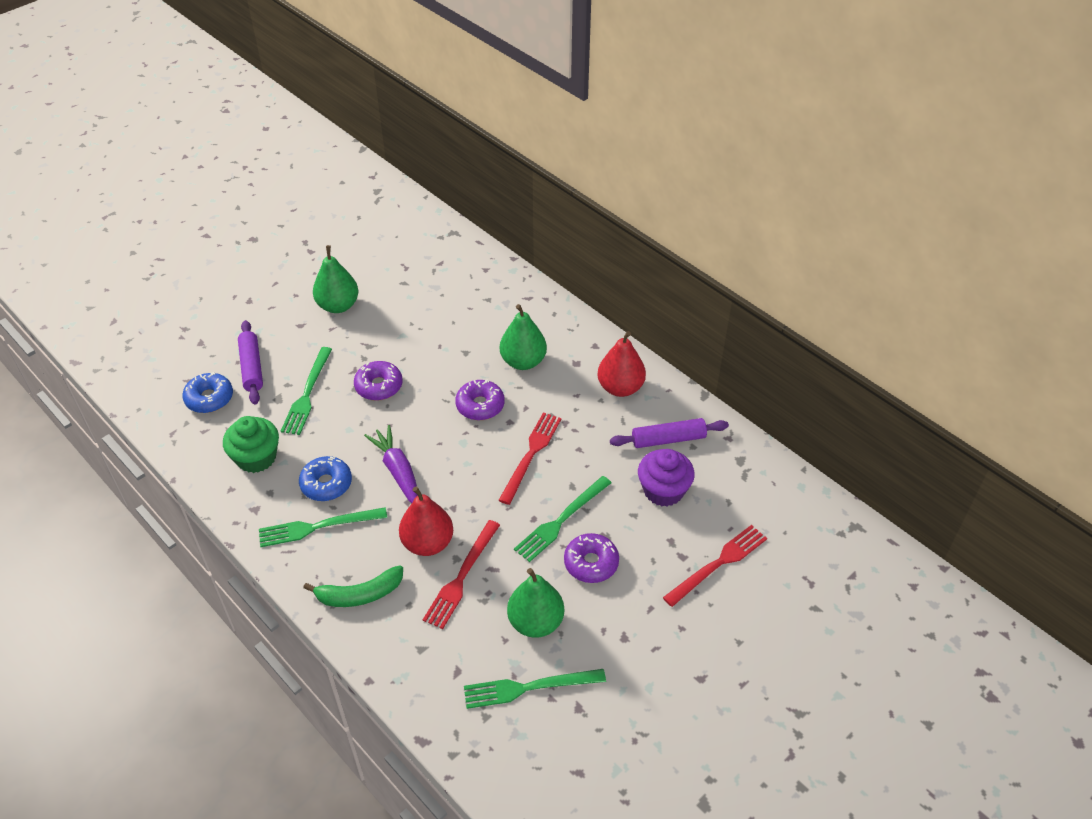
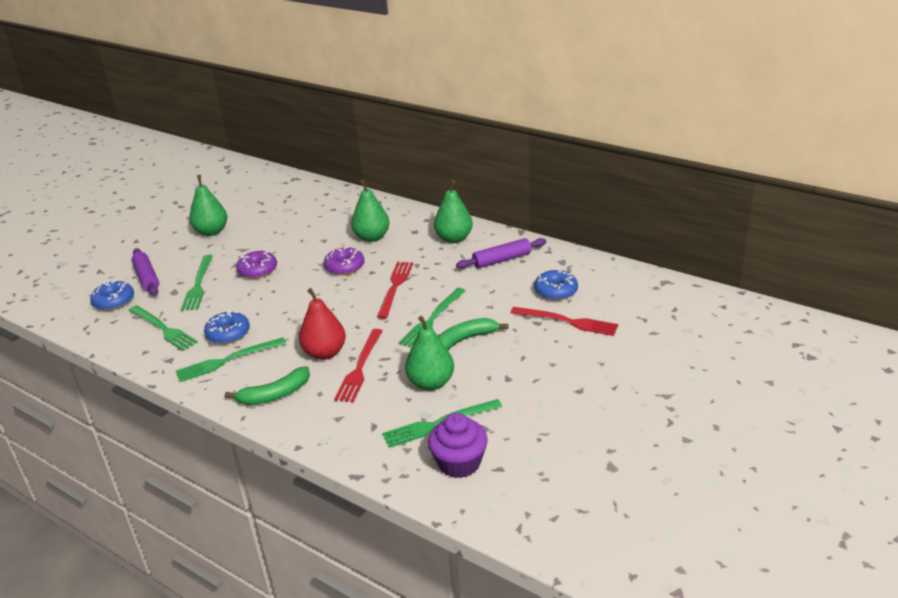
camera: 10 degrees left, 15 degrees down
(256, 458) = (163, 329): green cupcake -> green fork
(398, 471) = (287, 316): purple carrot -> none
(591, 563) = (465, 340): purple donut -> green banana
(620, 388) = (454, 238): red pear -> green pear
(663, 490) = (508, 288): purple cupcake -> purple cupcake (459, 463)
(718, 509) = (556, 291): none -> blue donut
(718, 564) = (567, 321): red fork -> red fork turned 75 degrees clockwise

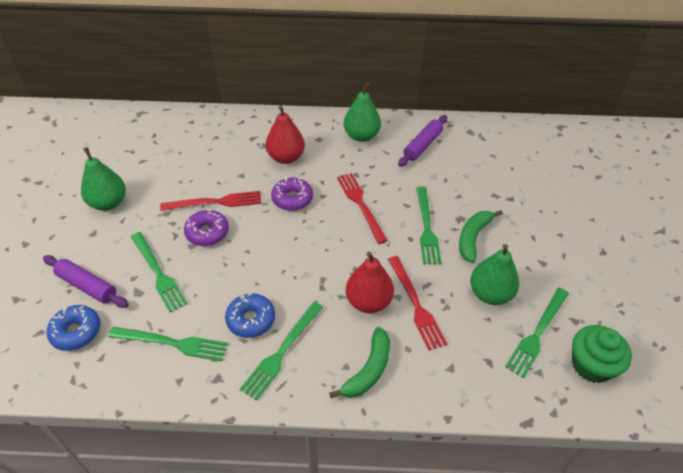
camera: 35 degrees left, 15 degrees up
(372, 237) = (286, 157): green pear -> red pear
(459, 463) = (591, 365): purple cupcake -> green cupcake
(556, 291) = (494, 162): blue donut -> none
(567, 321) = (531, 189): red fork -> red fork (215, 202)

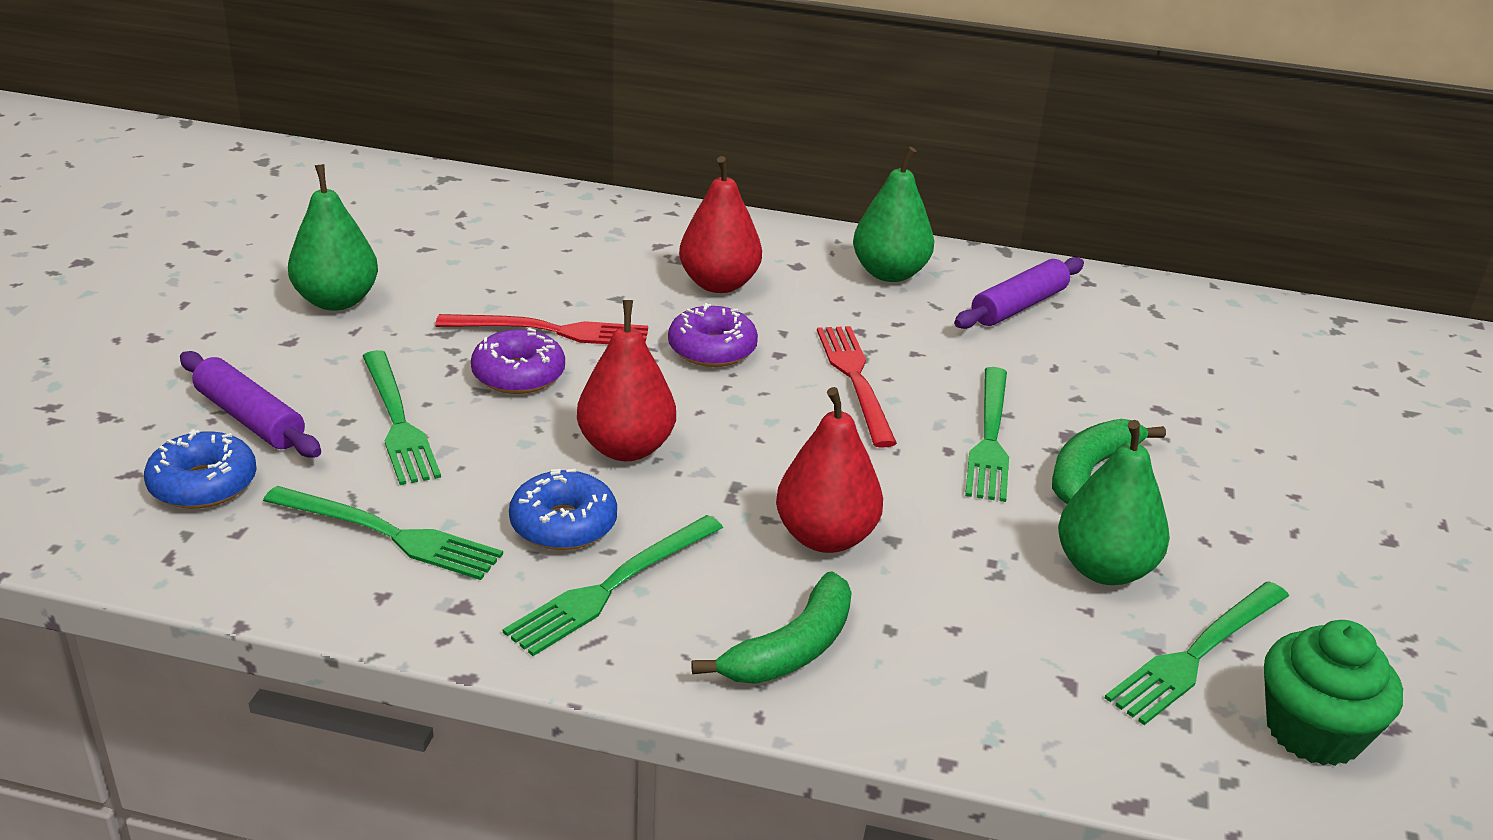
camera: 10 degrees right, 15 degrees down
(268, 268) = (626, 448): none -> red pear
(415, 304) = (929, 559): red fork -> none

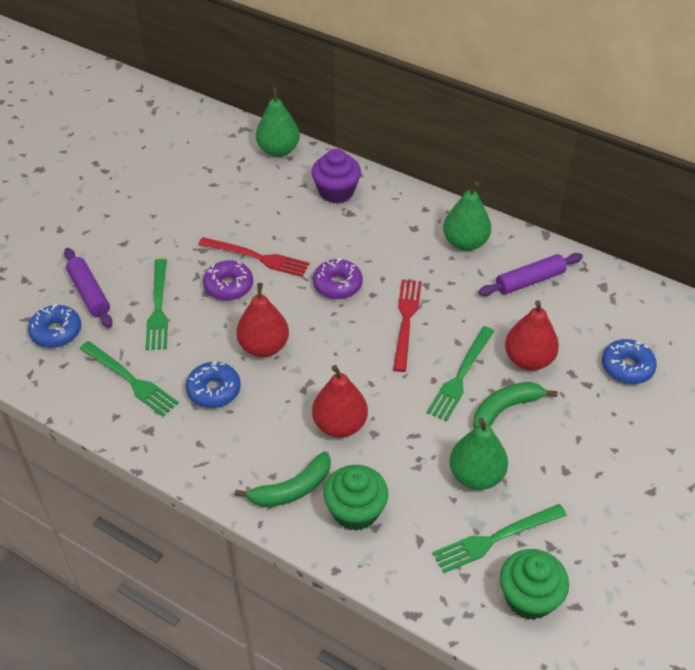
camera: 20 degrees right, 15 degrees up
(337, 301) = (155, 217): green pear -> green pear (278, 150)
(612, 586) = (222, 433): green fork -> none
(644, 236) = (336, 191): none -> purple cupcake
(719, 284) = (362, 236): red pear -> red pear (528, 360)
(929, 660) = (355, 511): none -> green cupcake
(1236, 389) = (627, 367): none -> blue donut

